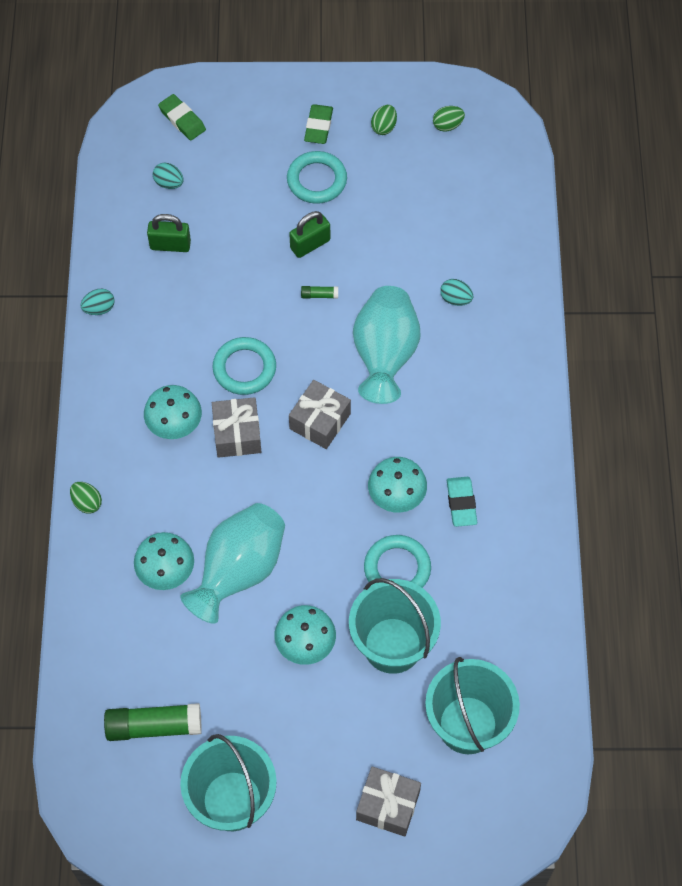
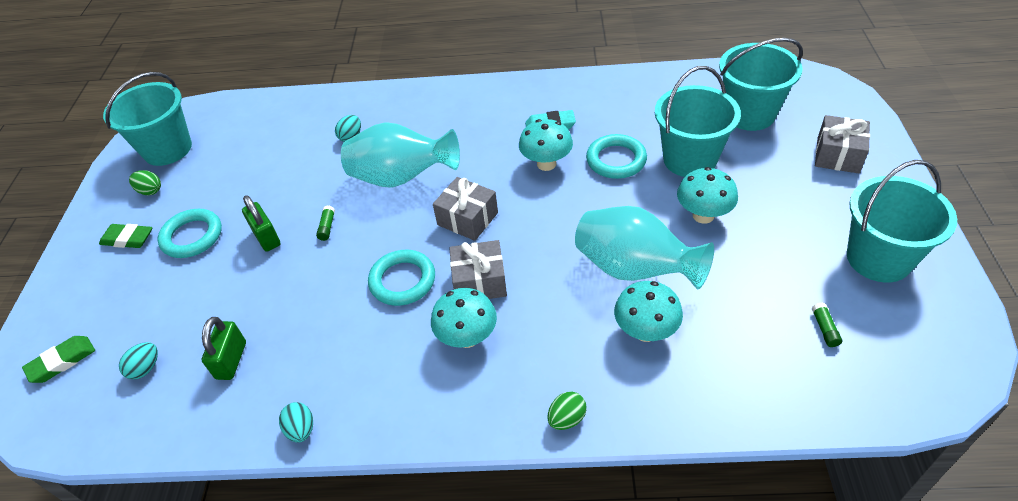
camera: 85 degrees left, 15 degrees down
(153, 726) = (824, 329): green glue stick -> green glue stick, size x0.44
(447, 125) = (167, 149): green egg -> turquoise bucket

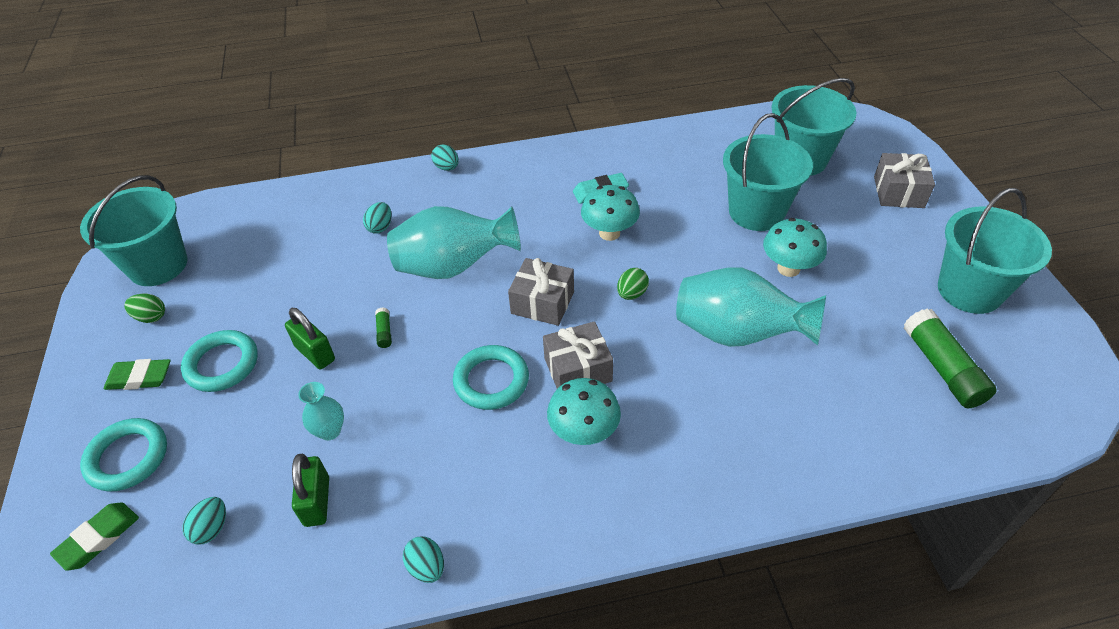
camera: 15 degrees left, 0 degrees up
(259, 303) = (330, 431): none -> turquoise vase
(422, 91) = (447, 167): none -> turquoise egg
(567, 419) = (718, 503): green egg -> green egg (631, 294)
(616, 160) = (681, 221): turquoise ring -> turquoise ring (128, 457)
(645, 331) = (769, 397): turquoise mushroom -> none
(824, 329) = (942, 368): green glue stick -> green glue stick, size x2.26

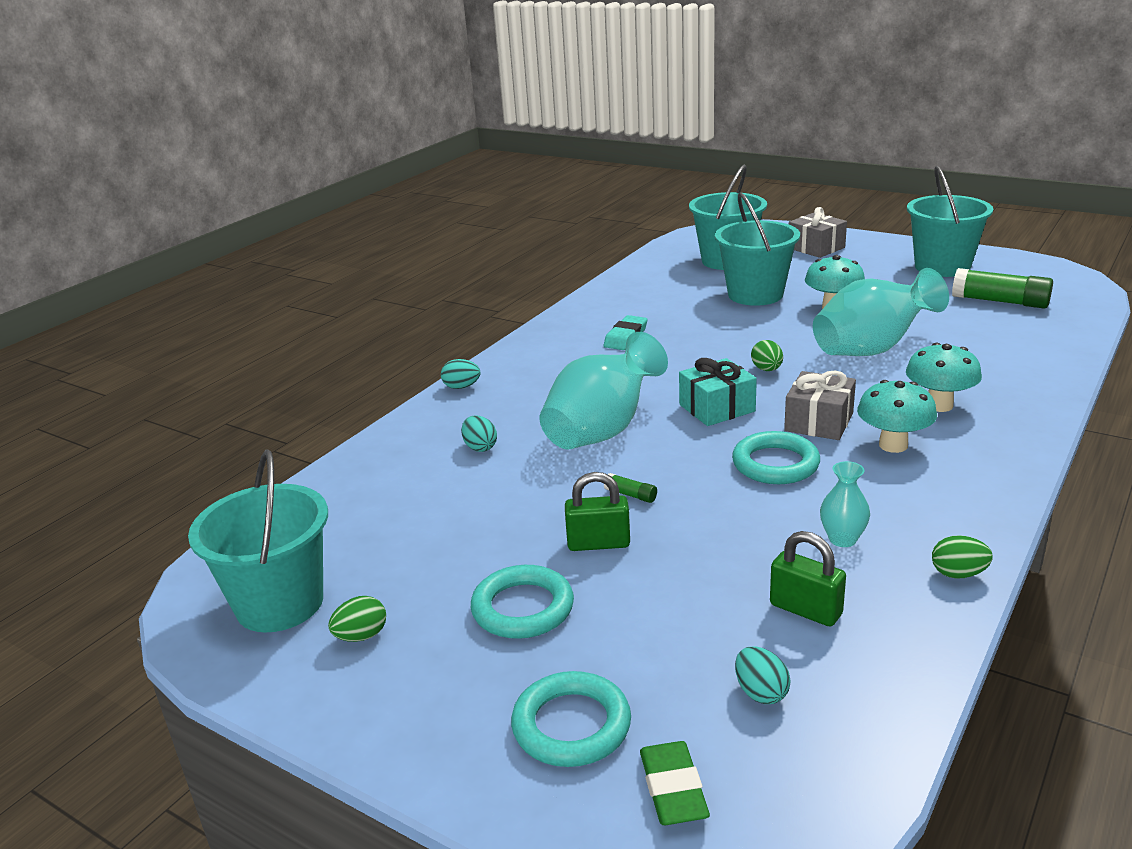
camera: 45 degrees left, 20 degrees down
(139, 378) = (452, 676): green eraser -> none
(330, 431) = (720, 570): turquoise vase -> turquoise vase (842, 539)
(427, 567) = (958, 574): turquoise egg -> green egg
(542, 303) = (717, 408): grey gift -> turquoise gift
(609, 233) = (682, 352): turquoise mushroom -> turquoise mushroom (939, 405)

